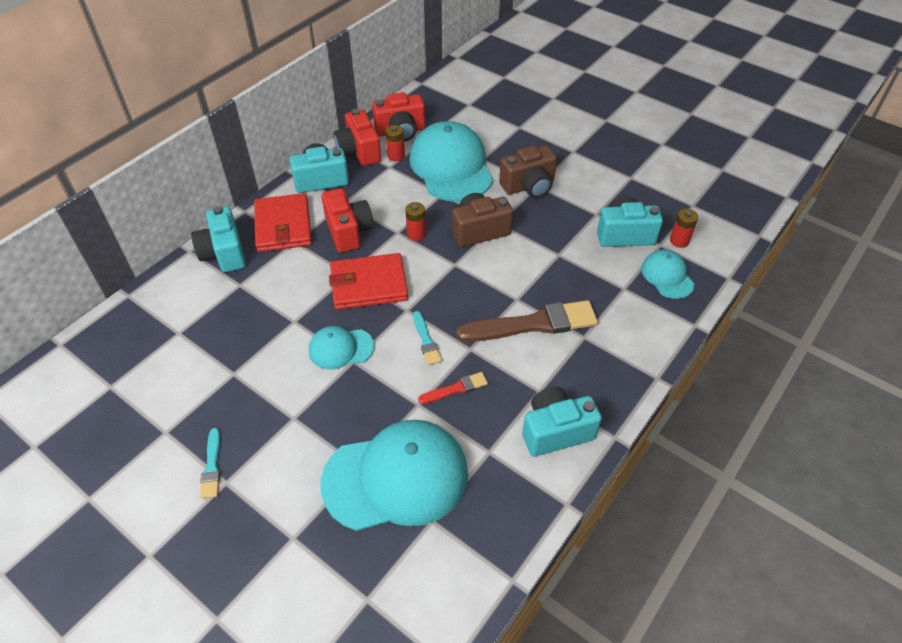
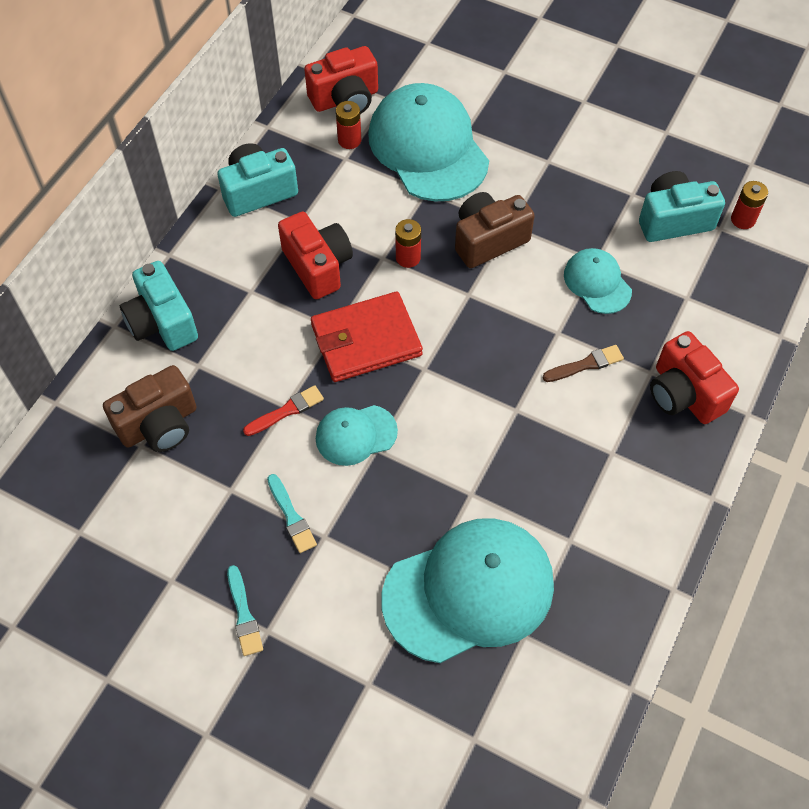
camera: 10 degrees left, 10 degrees up
(283, 226) = (229, 270): red wallet -> none
(359, 151) = (297, 140): red camera -> red camera (684, 394)
(426, 340) = (459, 407): turquoise brush -> turquoise brush (291, 516)
(456, 388) = (511, 466): red brush -> red brush (286, 411)
(529, 186) = (537, 164): brown camera -> brown camera (159, 424)
(533, 324) = (586, 364): brown brush -> brown brush, size x0.48
(555, 431) = (642, 502): turquoise camera -> none
(667, 276) = (736, 272): turquoise cap -> turquoise cap (597, 283)

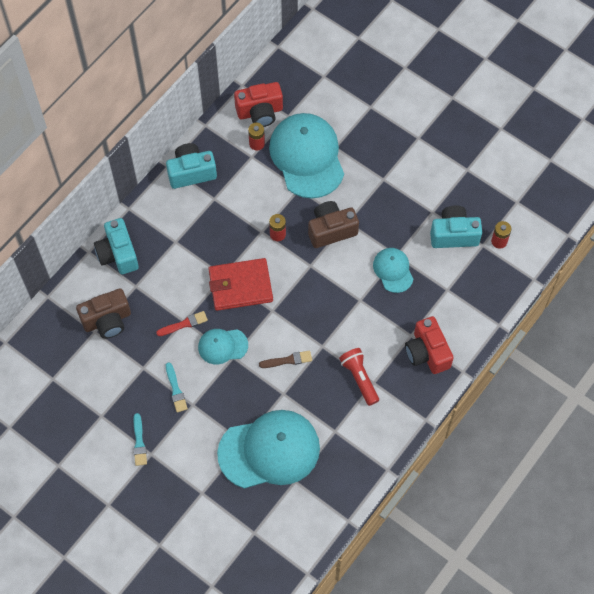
camera: 10 degrees right, 5 degrees up
(318, 266) = (220, 231): red camera -> none
(586, 364) = (372, 324): brown brush -> brown brush (288, 360)
(588, 450) = (359, 378): none -> red flashlight

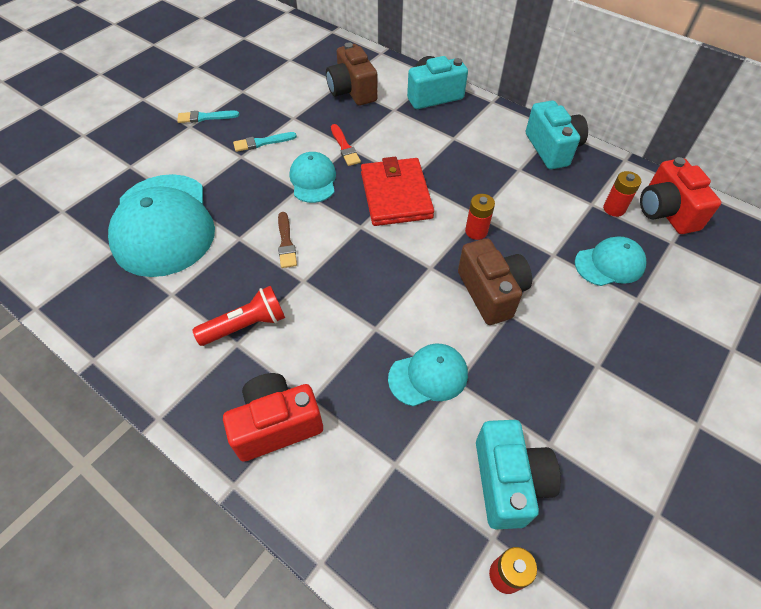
camera: 90 degrees right, 10 degrees down
(307, 157) = (609, 264): turquoise cap -> turquoise cap, size x0.50

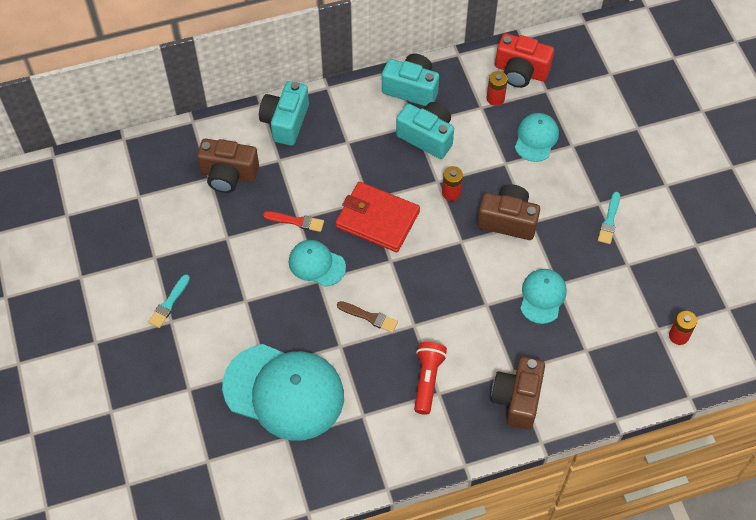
camera: 55 degrees left, 5 degrees up
(262, 142) = (241, 277): turquoise brush -> turquoise brush (609, 220)
(276, 424) = (517, 399): red camera -> brown camera
(508, 481) = (634, 300): turquoise camera -> turquoise camera (427, 137)

